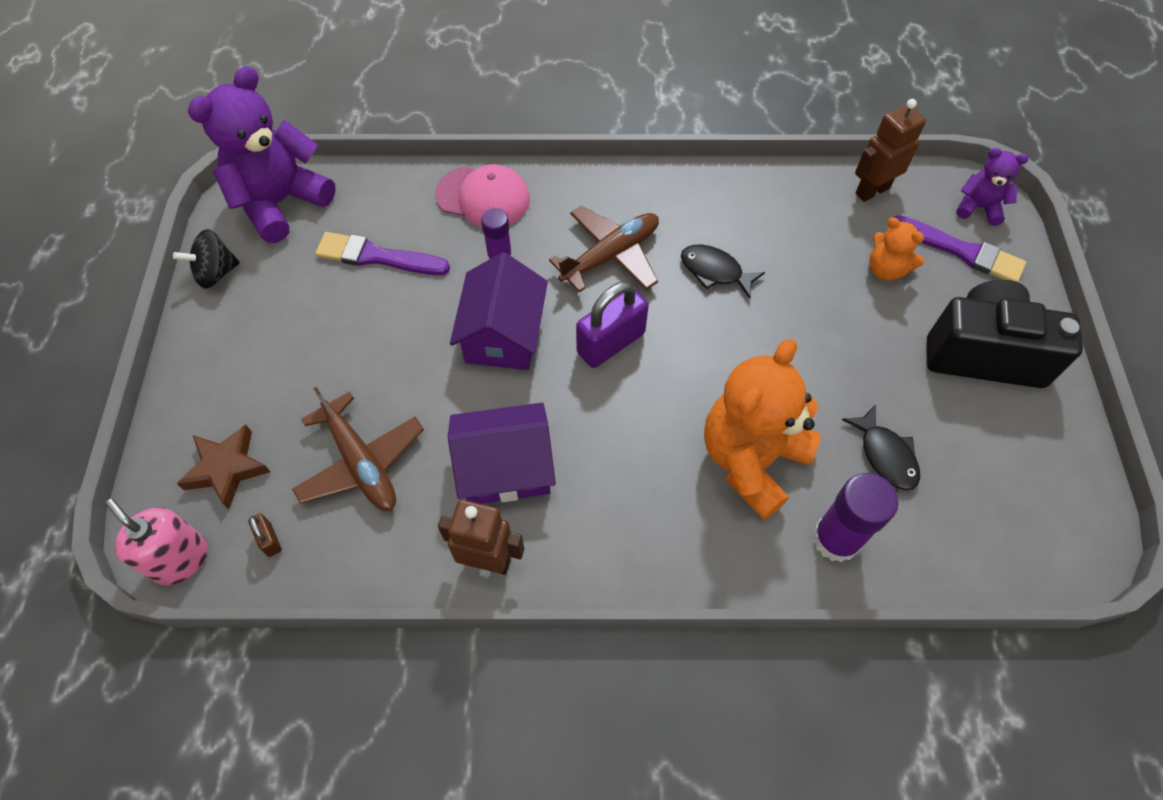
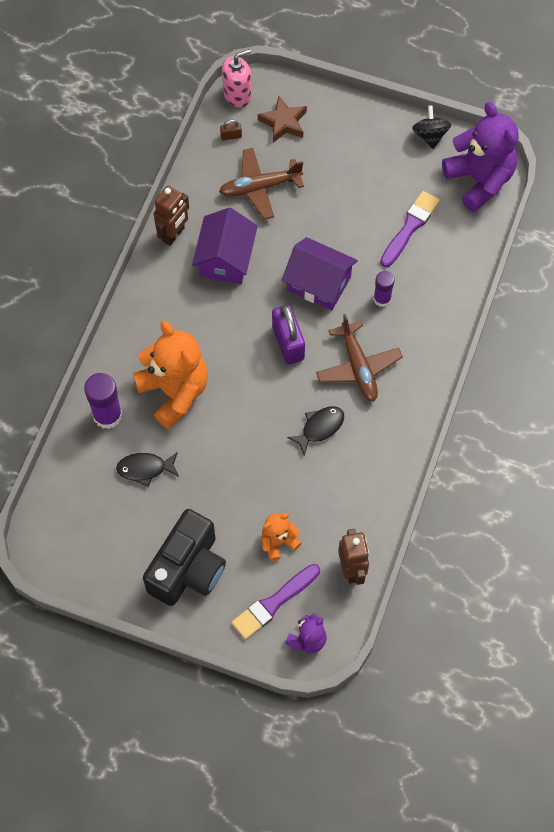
camera: 110 degrees right, 5 degrees up
(483, 197) = (440, 303): pink cap -> none

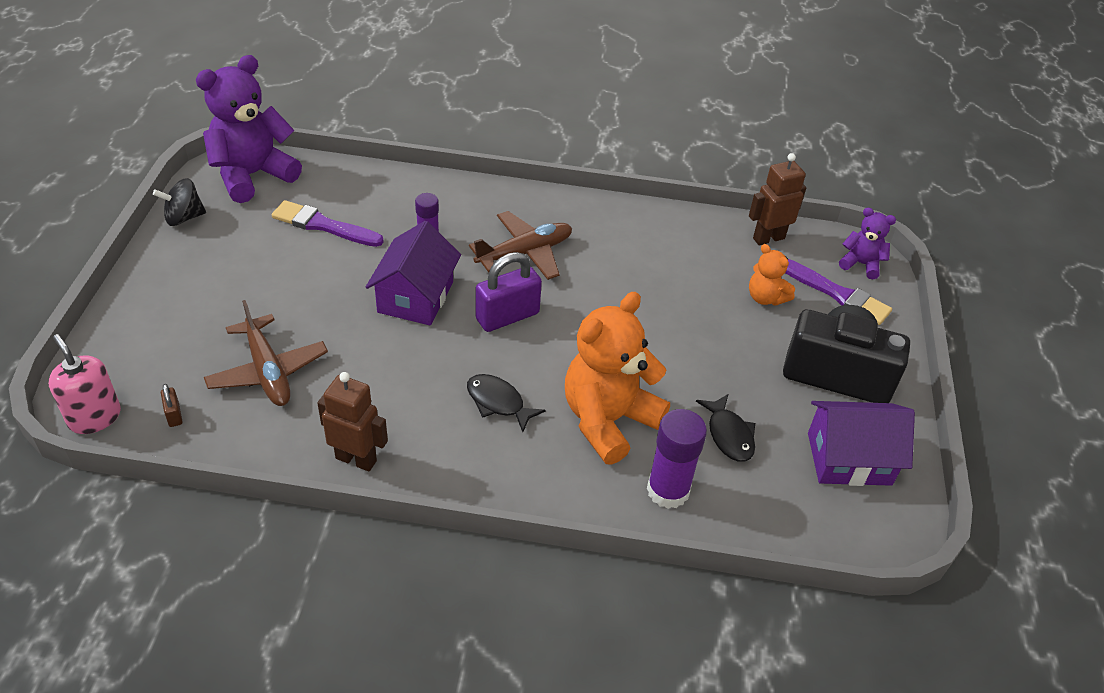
camera: 105 degrees left, 20 degrees down
(225, 259) = (390, 393): purple house -> purple house (849, 459)
(283, 122) = (153, 358): brown star -> none
(320, 428) = (613, 277): black fish -> black fish (498, 402)

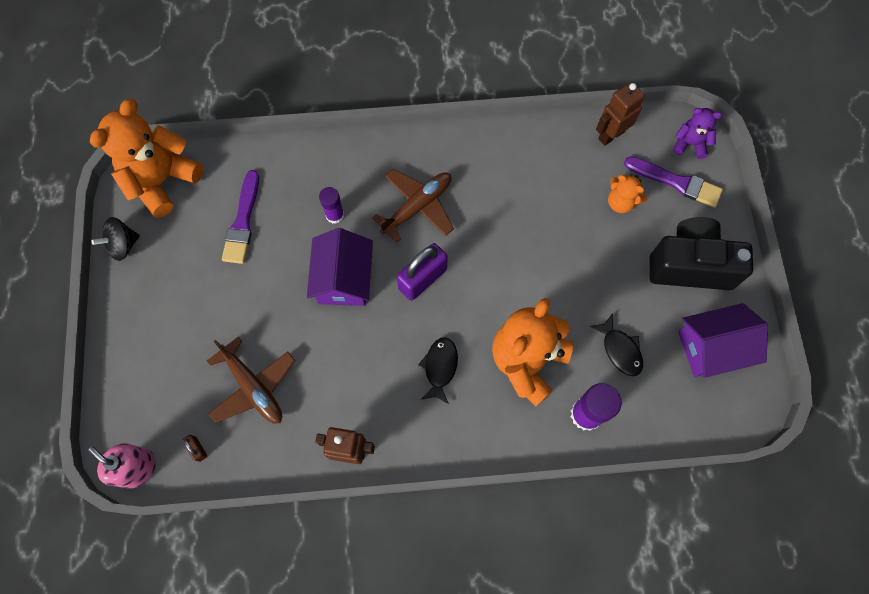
camera: 10 degrees left, 25 degrees up
(252, 175) = (162, 180): purple teddy bear -> orange teddy bear
(323, 225) = (242, 221): purple brush -> purple brush turned 90 degrees counterclockwise
(498, 402) = (440, 367): black fish -> black fish turned 75 degrees clockwise

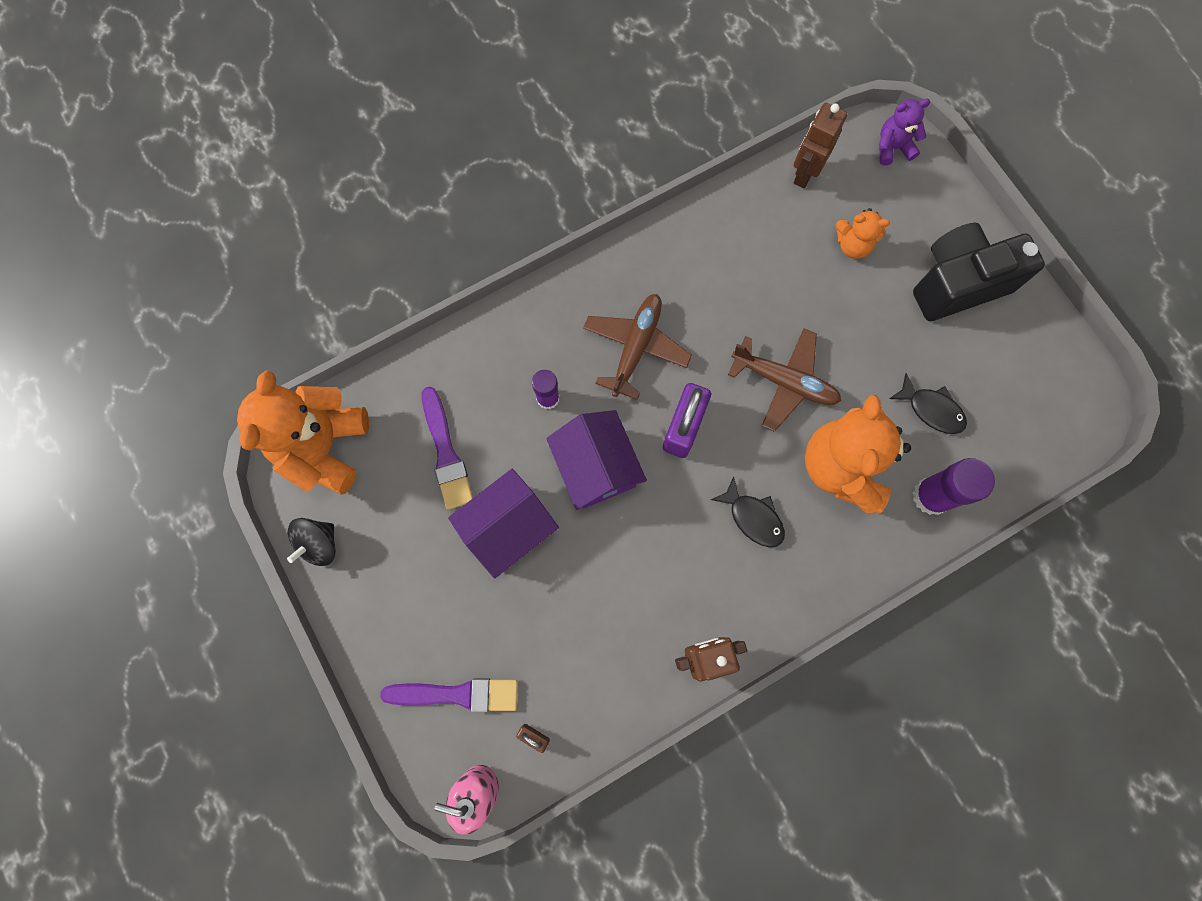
camera: 25 degrees left, 5 degrees up
(253, 387) = (559, 636): brown plane -> brown plane (784, 382)
(440, 367) = (753, 517): black fish -> black fish turned 150 degrees clockwise
(676, 182) = (899, 197): purple brush -> purple brush (457, 694)
(712, 347) = (1023, 363): purple house -> purple house (508, 527)

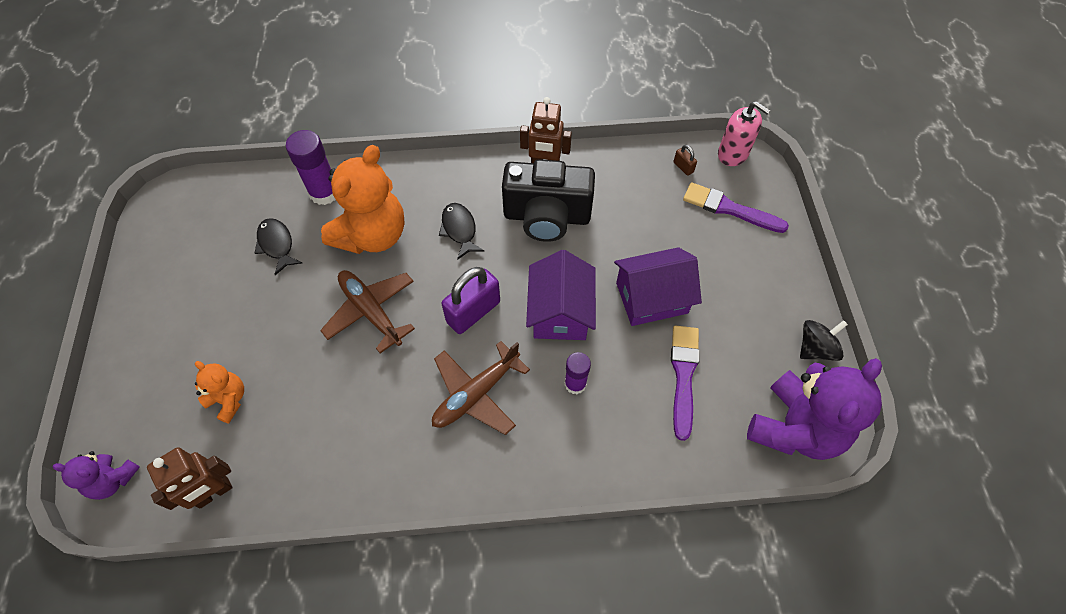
camera: 155 degrees left, 15 degrees down
(324, 447) = (795, 428): orange teddy bear -> purple teddy bear
(958, 283) = (174, 326): black camera -> black camera (547, 217)

